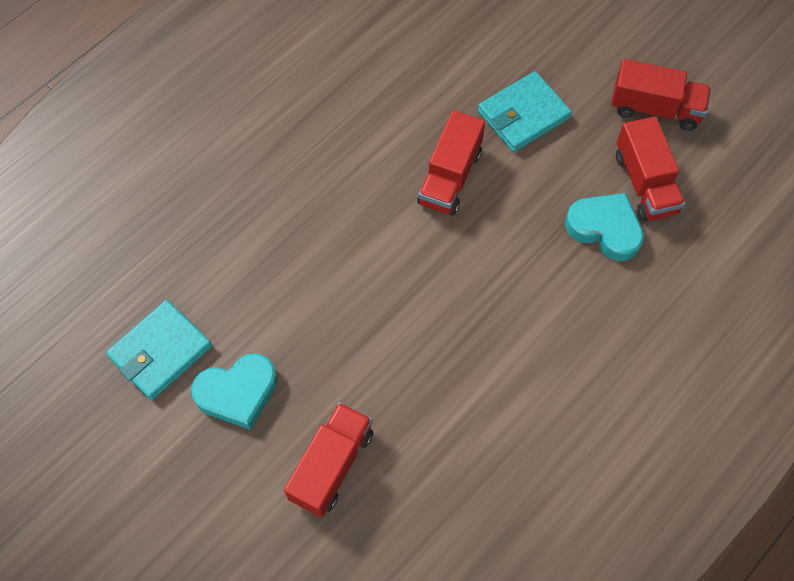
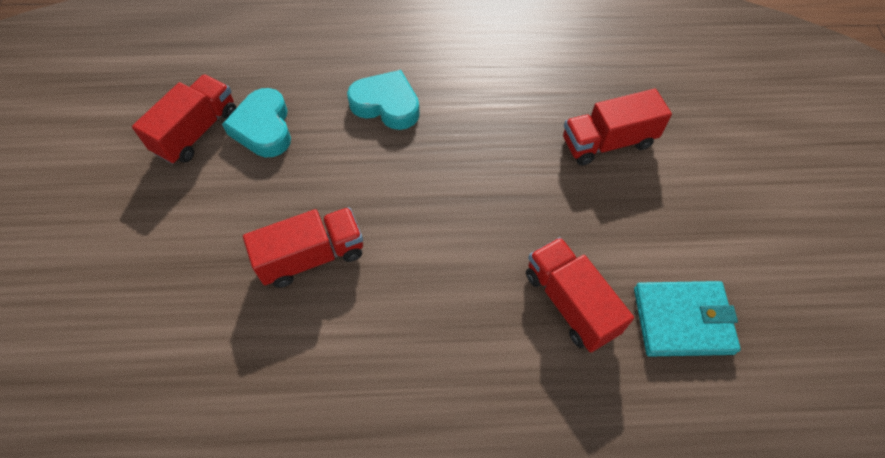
camera: 135 degrees left, 5 degrees down
(238, 393) = (639, 237): turquoise heart -> turquoise heart (386, 105)
(523, 114) = (194, 255): turquoise wallet -> none
(655, 108) = (108, 171): red truck -> red truck (570, 303)

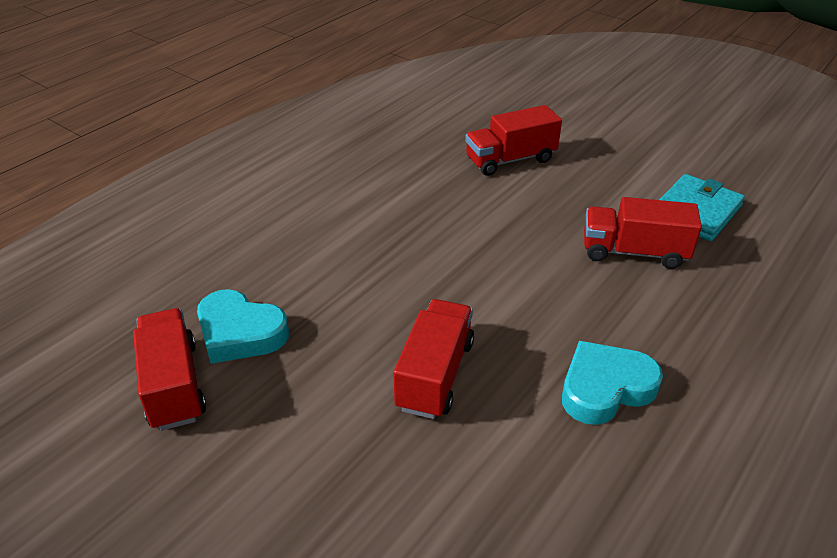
camera: 50 degrees left, 20 degrees down
(386, 105) = (324, 243): turquoise heart -> turquoise heart (605, 388)
(607, 142) = (510, 160): red truck -> red truck turned 45 degrees clockwise

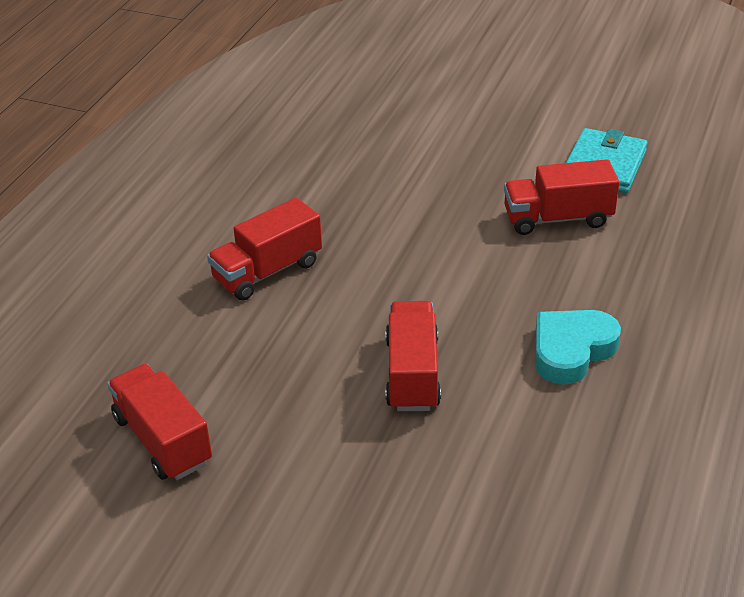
camera: 15 degrees left, 0 degrees up
(240, 333) = (203, 378): turquoise heart -> none
(510, 160) = (401, 145): red truck -> red truck (267, 271)

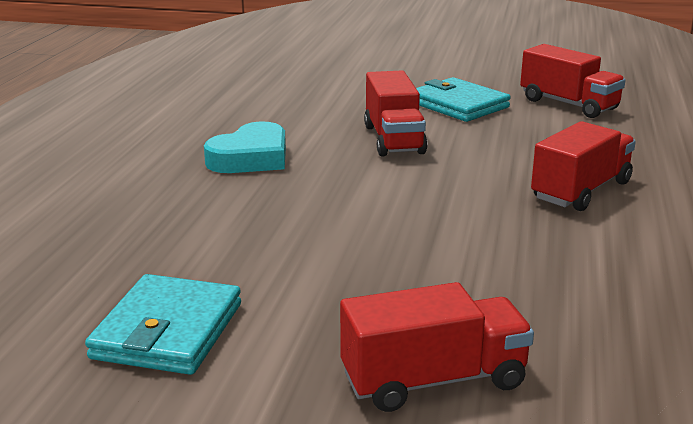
camera: 170 degrees right, 15 degrees down
(304, 453) = (458, 105): none -> turquoise wallet
(557, 218) = (252, 257): red truck -> red truck (433, 380)

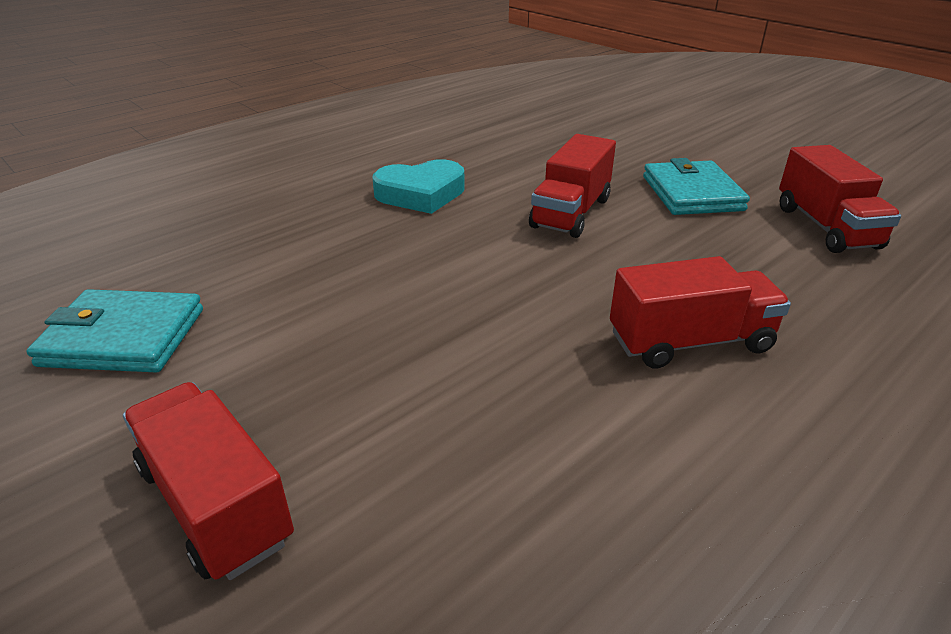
camera: 35 degrees right, 10 degrees up
(167, 331) = (123, 337): turquoise wallet -> turquoise wallet turned 45 degrees clockwise
(433, 380) = (215, 504): red truck -> red truck turned 150 degrees counterclockwise

